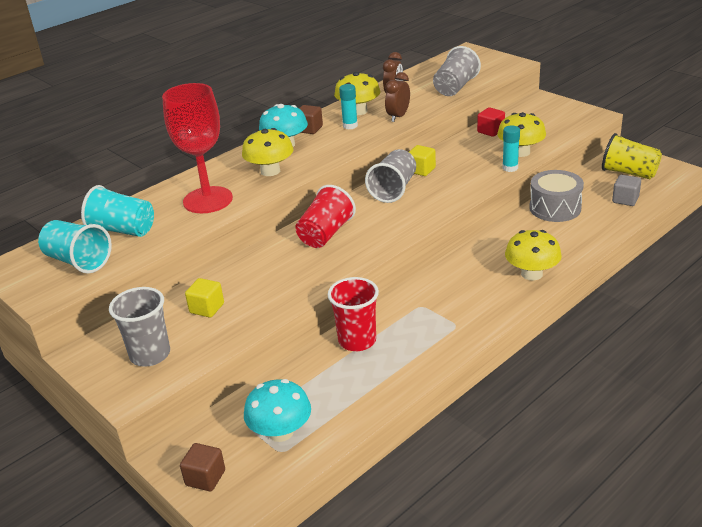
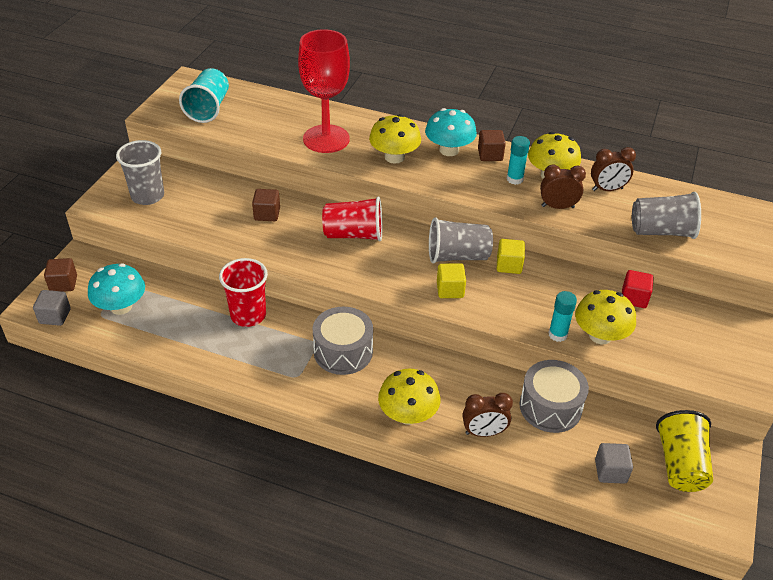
camera: 60 degrees right, 10 degrees up
(123, 230) = (259, 113): turquoise cup -> none
(207, 308) = (215, 203): yellow cube -> yellow cube (450, 290)
(254, 278) = (267, 214): none -> brown cube
(257, 492) = (55, 316): none -> grey cube
(441, 293) = (343, 352): none -> grey drum
(567, 242) = (484, 432): none -> brown clock

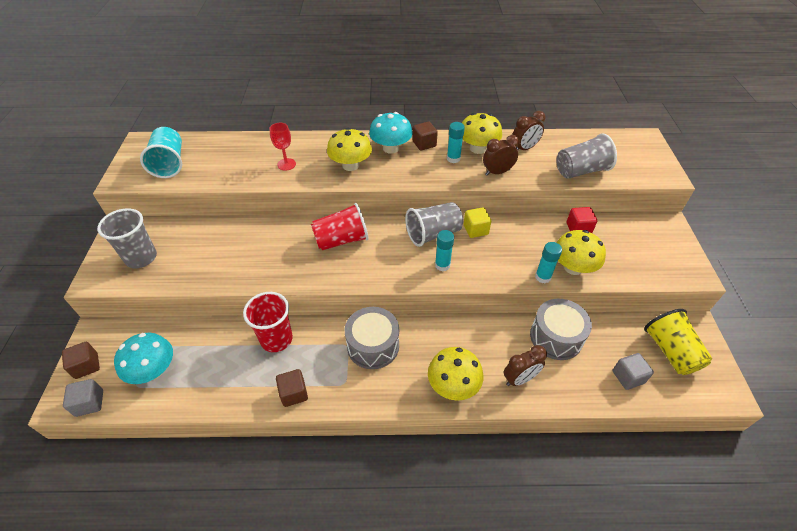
camera: 20 degrees left, 5 degrees up
(267, 214) = (259, 243): brown cube -> brown cube (294, 393)
(326, 139) = (286, 164): red goblet -> red goblet, size x0.46
(450, 290) = (442, 265): yellow cube -> turquoise glue stick

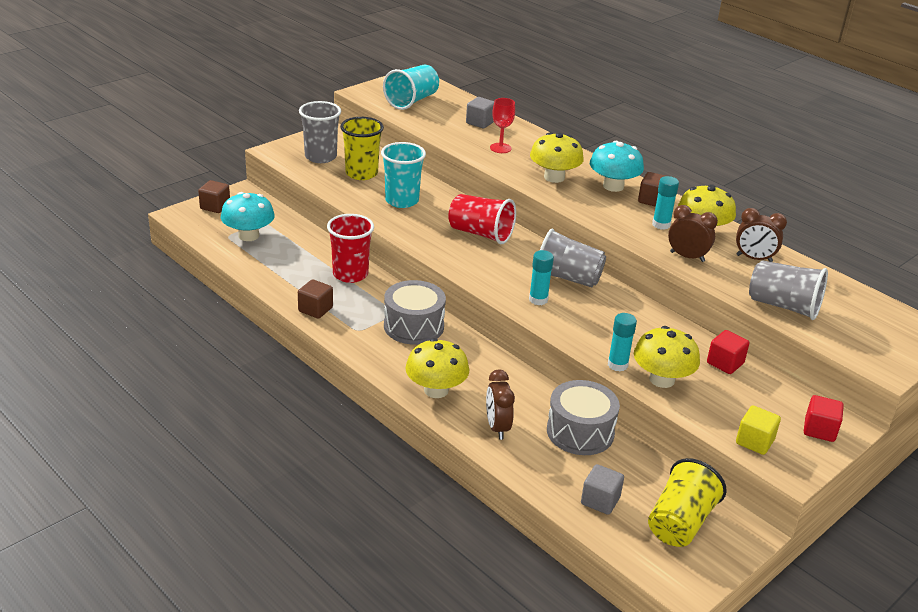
camera: 45 degrees right, 15 degrees down
(89, 403) = (191, 226): grey cube -> grey cube (480, 122)
(194, 250) = (361, 173): none -> yellow cup
(255, 252) = (402, 201): none -> turquoise cup
(475, 230) = (613, 299): yellow cube -> yellow cube (754, 442)
(519, 379) = (497, 427): brown clock -> brown clock turned 60 degrees clockwise
(666, 236) = (819, 430): none -> red cube

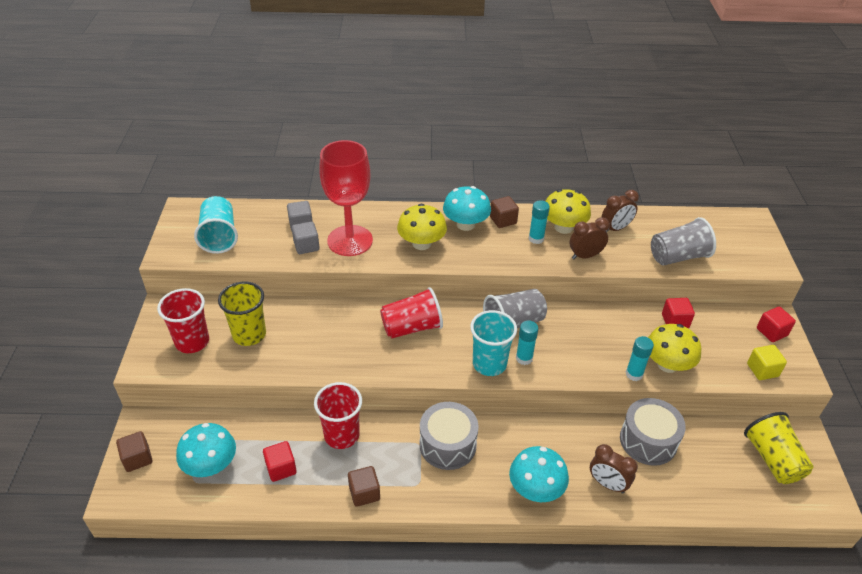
camera: 45 degrees left, 10 degrees up
(286, 264) = (281, 468): none -> red cube
(320, 157) = (192, 342): grey cup -> red cup
(402, 201) = (317, 339): turquoise cup -> turquoise cup (489, 364)
(436, 390) = (536, 489): yellow mushroom -> turquoise mushroom
(500, 148) = (350, 240): red goblet -> red goblet, size x2.20
(600, 501) = (724, 485): grey cube -> grey cube (306, 246)

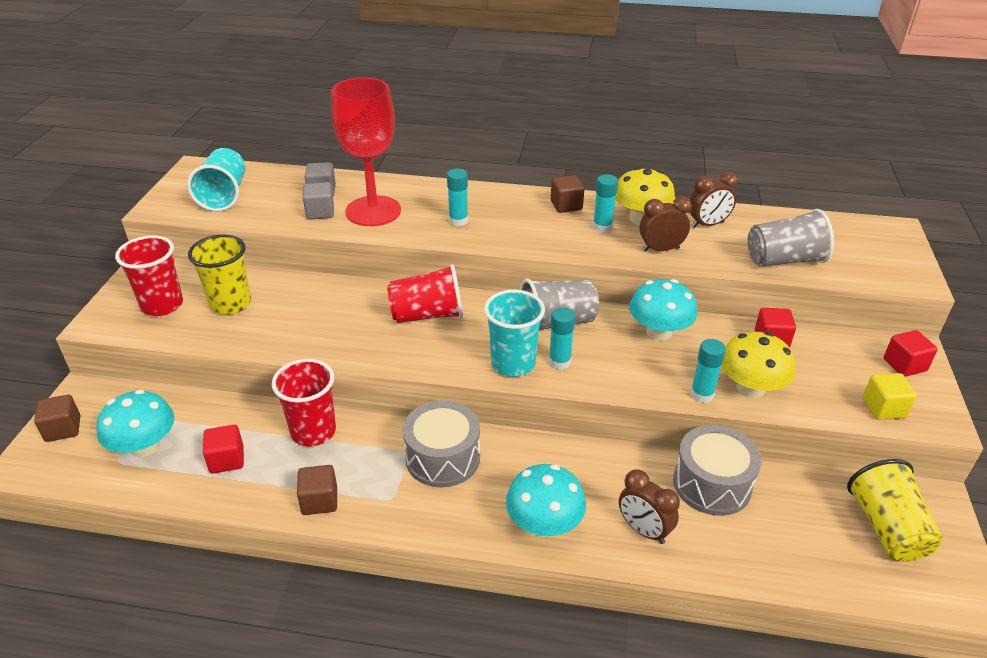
camera: 10 degrees right, 5 degrees down
(421, 243) = (458, 221): yellow mushroom -> turquoise glue stick
(465, 224) = (518, 206): turquoise mushroom -> turquoise mushroom (659, 332)

